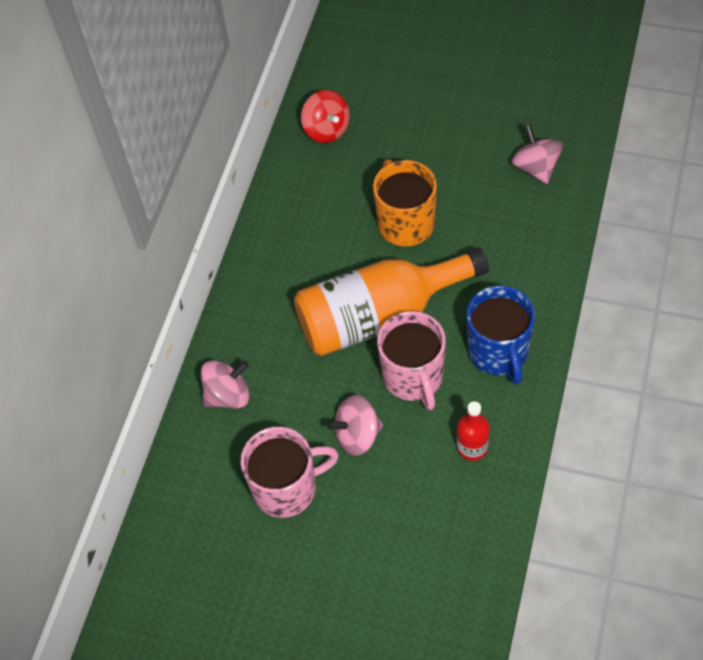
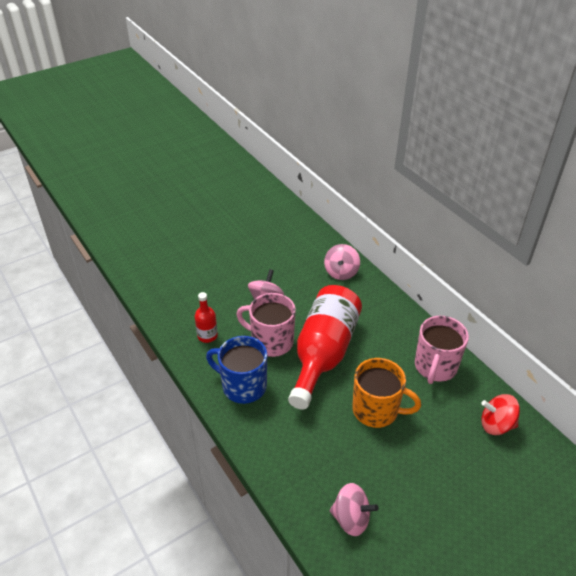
camera: 125 degrees right, 15 degrees down
(287, 488) = (270, 263): pink mug -> pink mug (435, 367)
(380, 316) = (323, 354): orange bottle -> red bottle

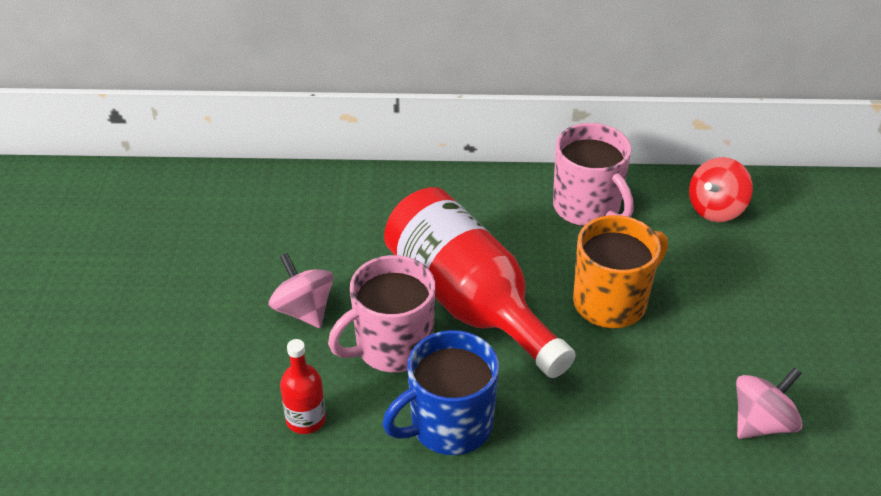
camera: 55 degrees left, 0 degrees up
(341, 272) = (334, 199): pink spinning top -> none

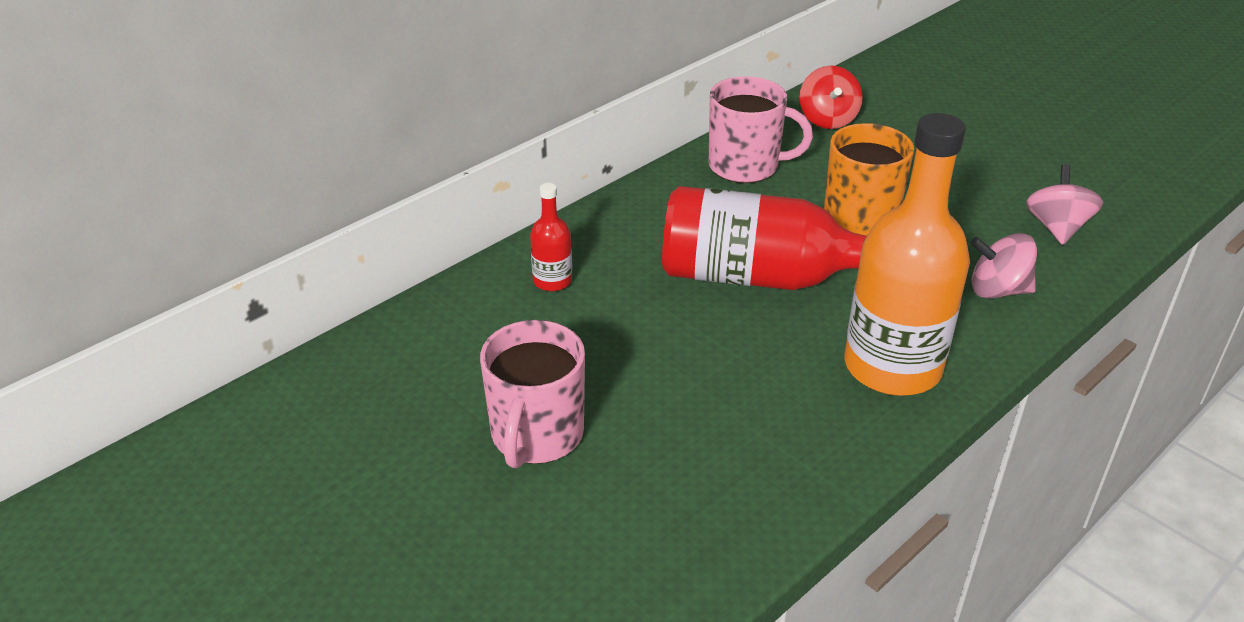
camera: 45 degrees left, 5 degrees down
(304, 310) = (655, 368): pink spinning top -> pink spinning top (997, 290)
(306, 419) = (789, 441): red bottle -> red bottle (552, 281)
(392, 347) = (766, 345): pink mug -> pink mug (536, 435)
(449, 425) = (892, 367): blue mug -> orange bottle

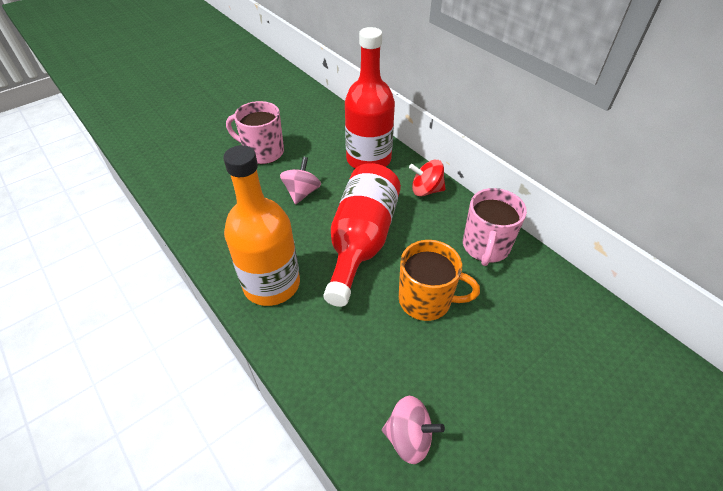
camera: 95 degrees right, 10 degrees up
(552, 281) = (368, 159): red bottle -> red bottle, size x2.27
(827, 119) = (562, 306): red spinning top -> red spinning top (426, 190)
(997, 290) = (332, 363): pink spinning top -> pink spinning top (302, 193)

